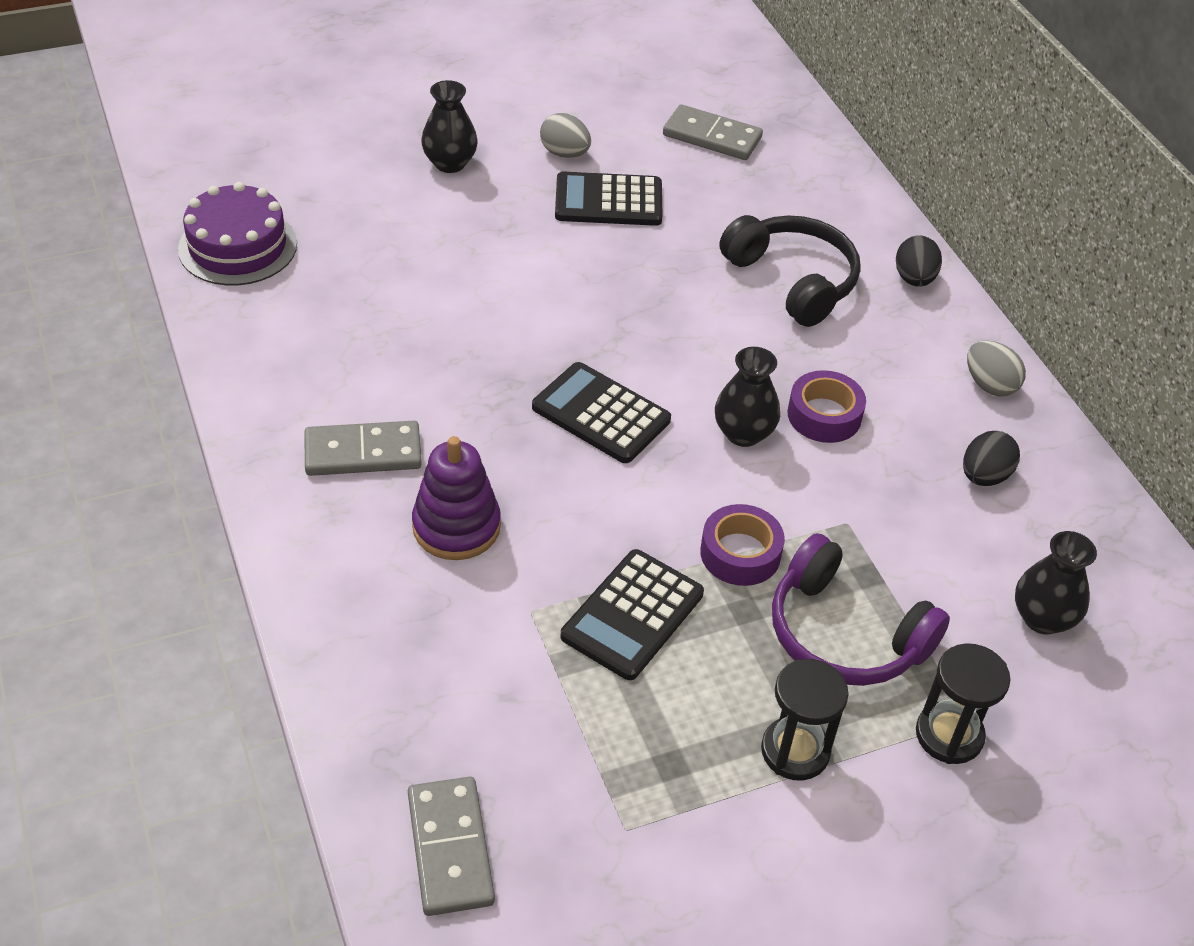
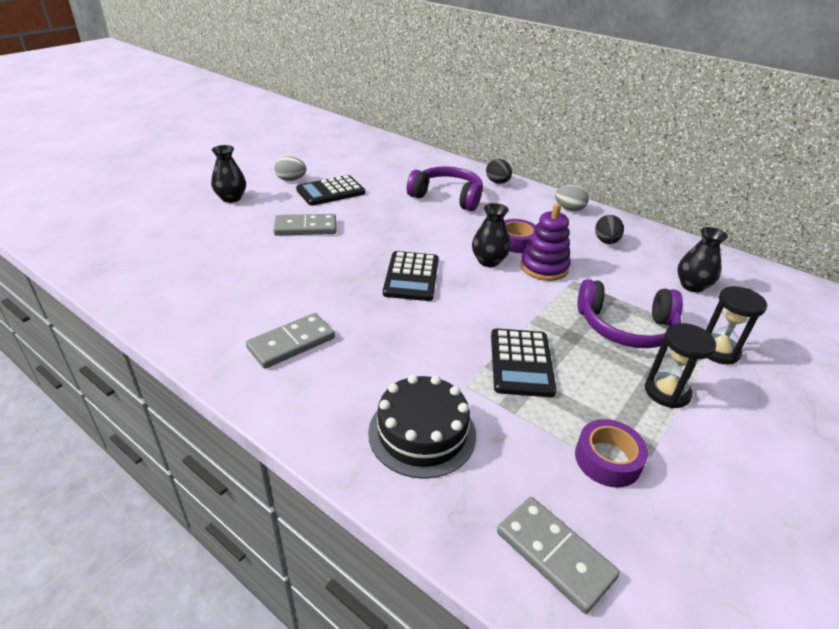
camera: 30 degrees left, 10 degrees down
(238, 246) = (124, 268): purple cake -> none
(424, 645) = (422, 433): none -> black cake
(456, 526) = (382, 359): purple stacking toy -> purple stacking toy (544, 267)
(601, 414) = (411, 277): black calculator -> black calculator turned 90 degrees counterclockwise
(712, 136) = (357, 157): grey domino -> grey domino (305, 227)
(740, 553) = (542, 312): purple tape -> purple tape (607, 459)
(792, 280) = (447, 197): black headphones -> purple headphones

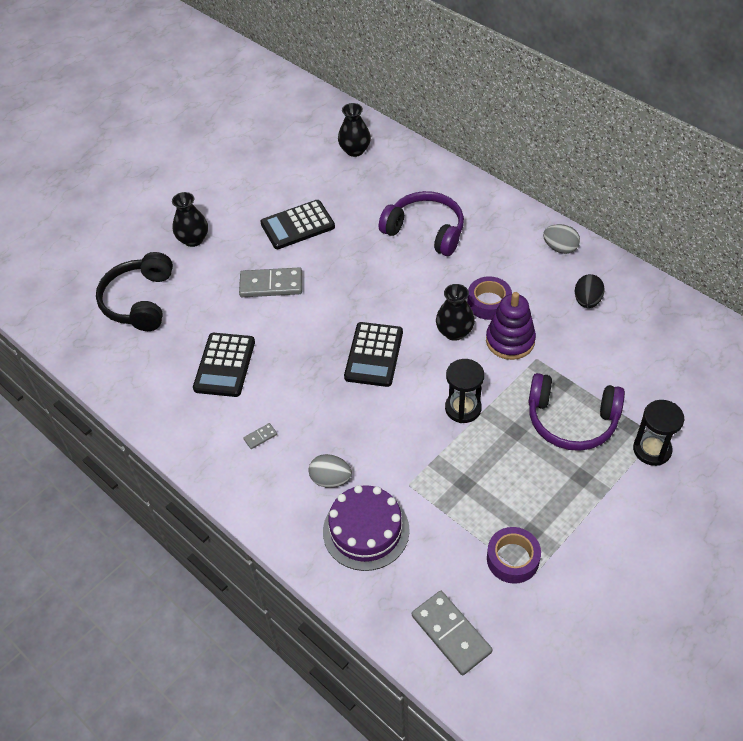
camera: 10 degrees right, 15 degrees up
(170, 237) = (139, 301): none -> black headphones
(291, 180) = (254, 206): grey egg -> grey egg (330, 479)
(291, 343) = (260, 437): grey domino -> grey domino, size x0.44
(422, 433) = (366, 530): black cake -> purple cake
(497, 182) = (487, 203): black egg -> none
(521, 363) = (461, 461): black calculator -> black calculator (224, 365)
(667, 392) = (585, 495): black hourglass -> black hourglass (463, 408)
(692, 286) = (659, 366): black vase -> black vase (355, 150)

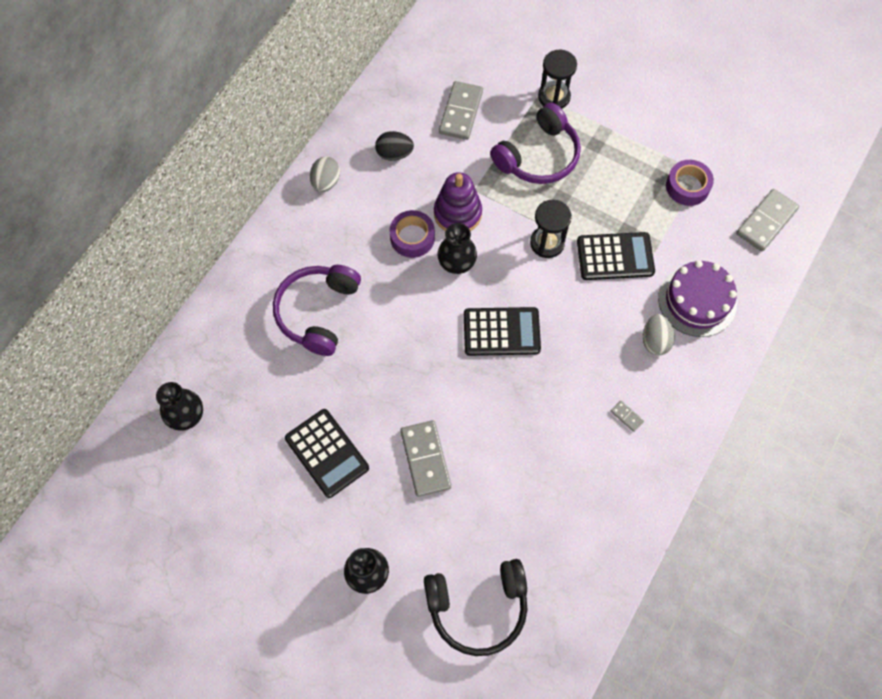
camera: 105 degrees left, 15 degrees up
(224, 365) = (548, 478): black calculator -> black calculator (615, 257)
(571, 420) = (538, 156): purple headphones -> purple headphones turned 45 degrees clockwise
(635, 361) = (461, 112): none -> grey domino

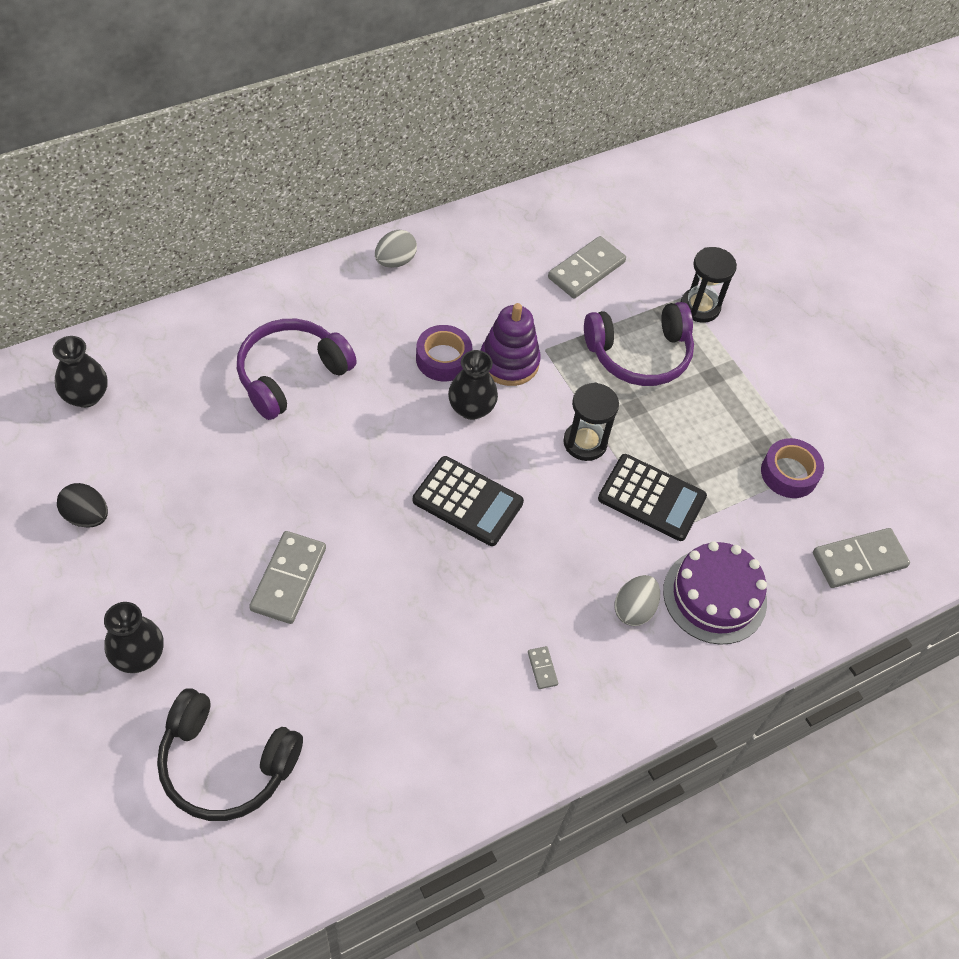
camera: 25 degrees right, 10 degrees down
(327, 453) = (193, 512): black calculator -> none
(394, 154) = (486, 272): black egg -> black egg (87, 516)

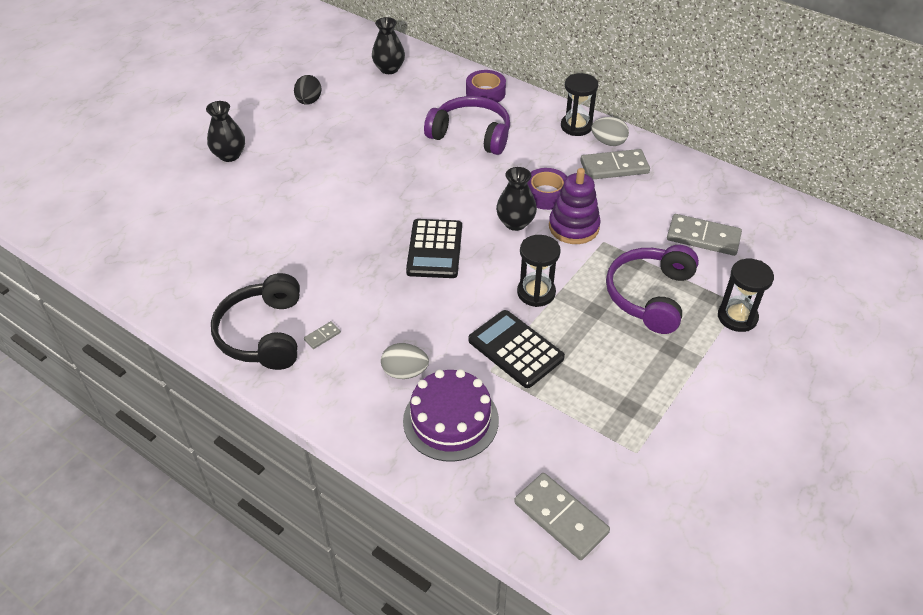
camera: 70 degrees right, 10 degrees down
(226, 763) = (176, 215): black headphones -> black headphones (263, 334)
(288, 579) = (317, 191): grey domino -> grey domino (614, 167)
(348, 273) = (576, 126): none -> black hourglass
(639, 354) = (650, 296): purple headphones -> purple headphones turned 60 degrees clockwise
(651, 498) = (515, 349): black calculator -> black calculator turned 135 degrees clockwise
(789, 473) = (614, 435): purple tape -> purple tape (485, 93)

